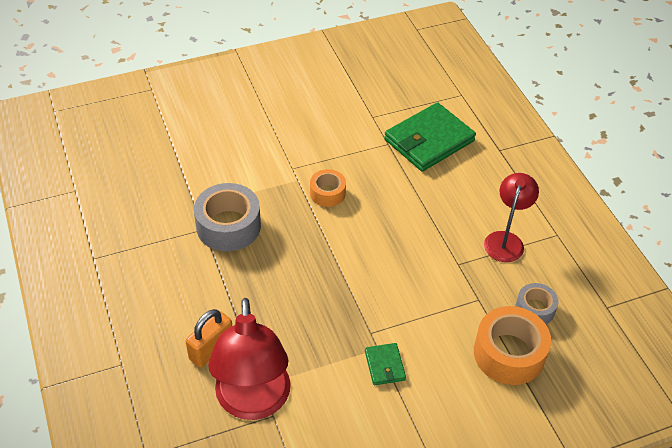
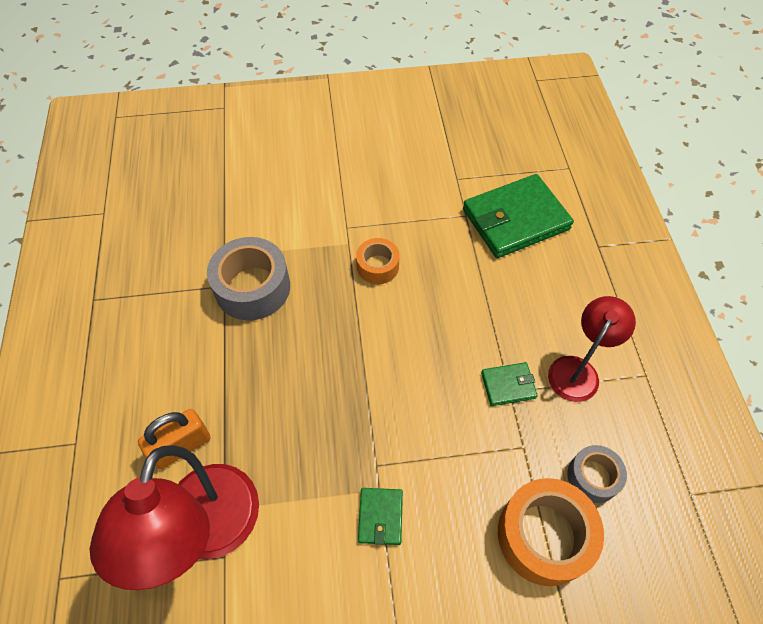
camera: 15 degrees right, 10 degrees up
(456, 260) = (508, 385): none -> green wallet

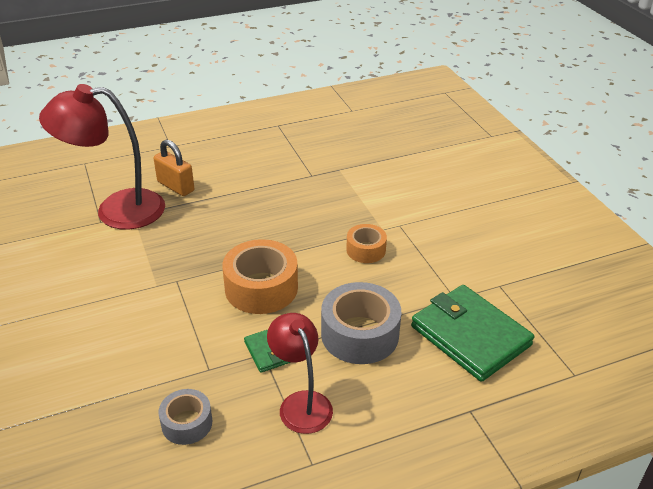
camera: 75 degrees right, 20 degrees down
(252, 287) = (315, 188): grey tape -> grey tape (360, 334)
(380, 516) = (135, 289): green wallet -> none
(544, 536) = (127, 391): orange tape -> orange tape (261, 288)
(578, 370) = (301, 403): red lamp -> red lamp turned 135 degrees counterclockwise

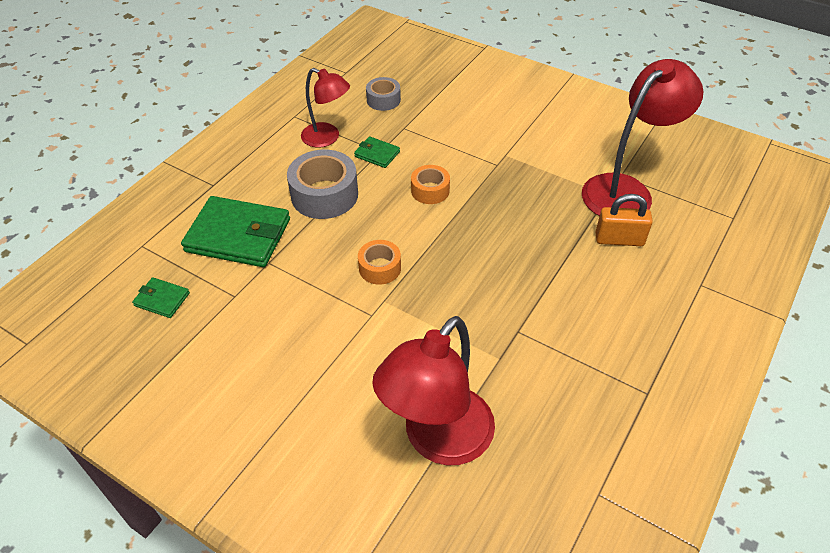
camera: 145 degrees right, 10 degrees up
(261, 288) = (430, 190): orange tape -> orange tape, size x0.58
(413, 155) = (438, 440): none -> red lamp
(566, 312) = (162, 299): none -> green wallet

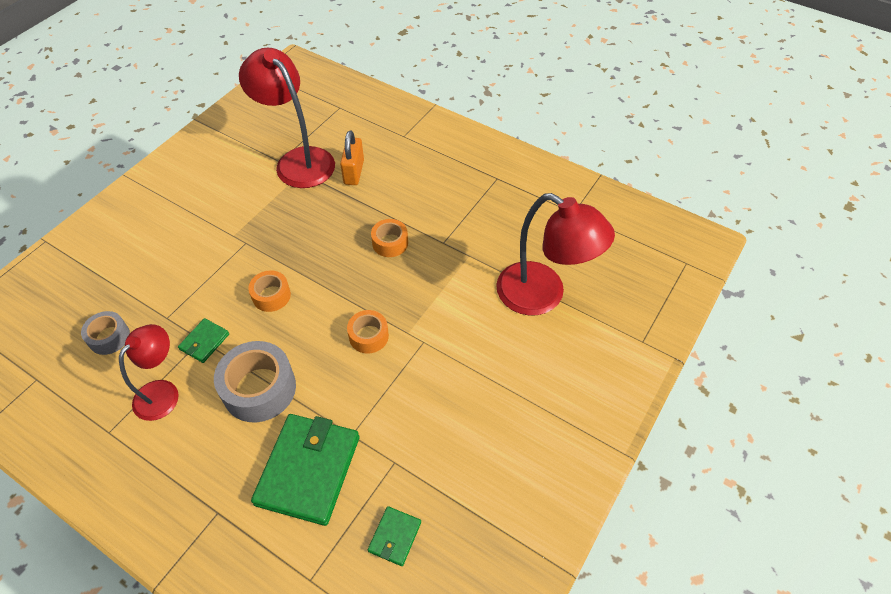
camera: 90 degrees left, 5 degrees up
(510, 279) = (390, 243): none -> orange tape

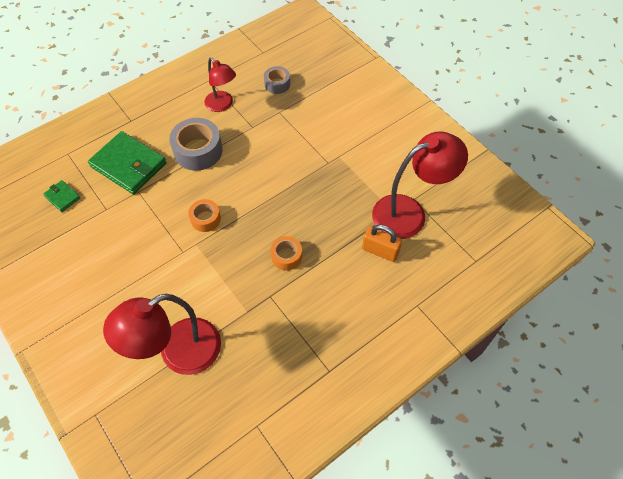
camera: 110 degrees right, 5 degrees up
(204, 342) = (249, 128): green wallet -> none
(271, 296) = (270, 169): orange tape -> none

